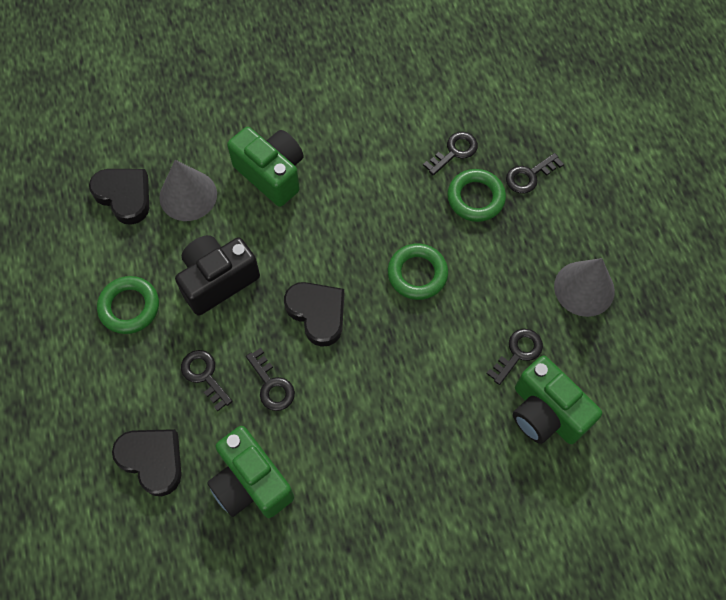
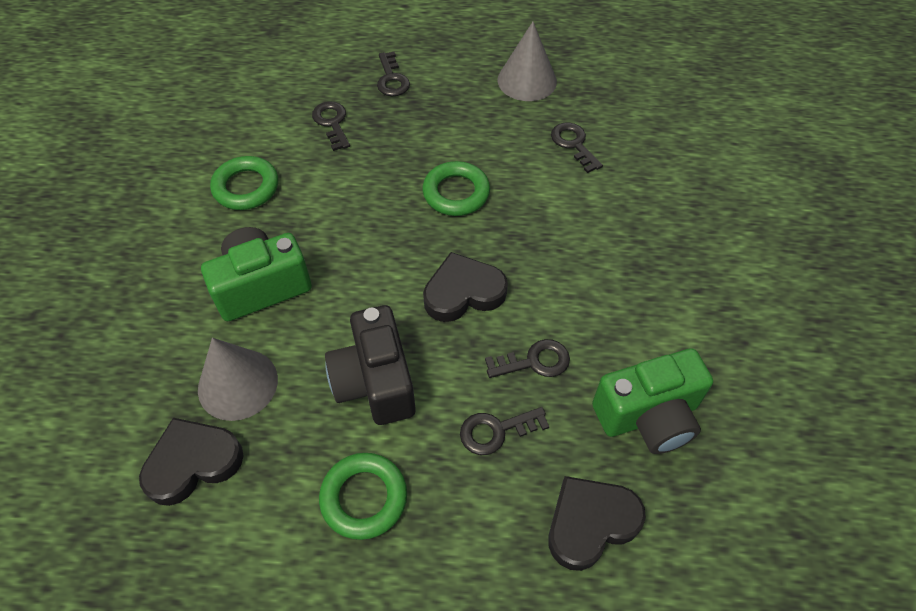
camera: 70 degrees left, 10 degrees down
(475, 198) = (394, 123): green ring -> green ring (246, 187)
(546, 412) = (640, 144): green camera -> none

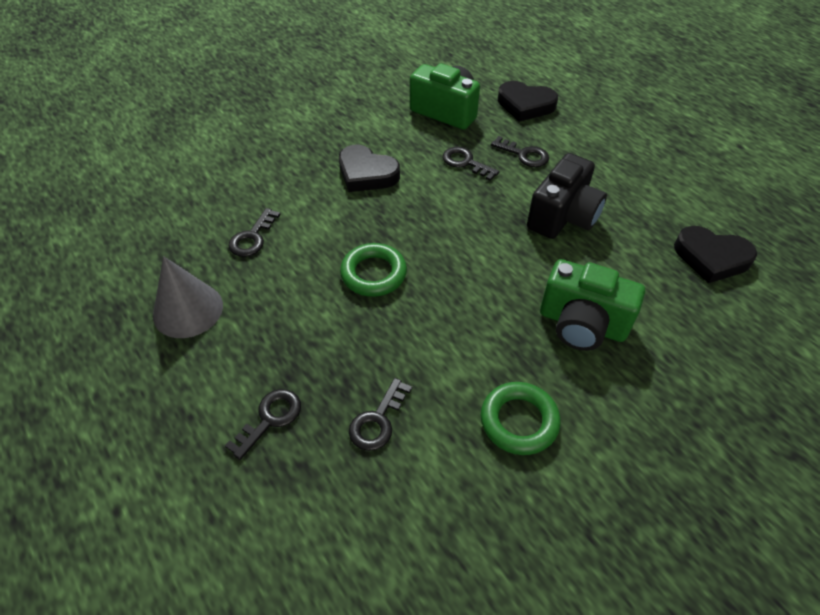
camera: 130 degrees left, 5 degrees down
(238, 384) = (651, 277): grey cone -> none
(364, 498) = (622, 179): green ring -> none
(463, 292) = (456, 217): black heart -> black heart (366, 173)

